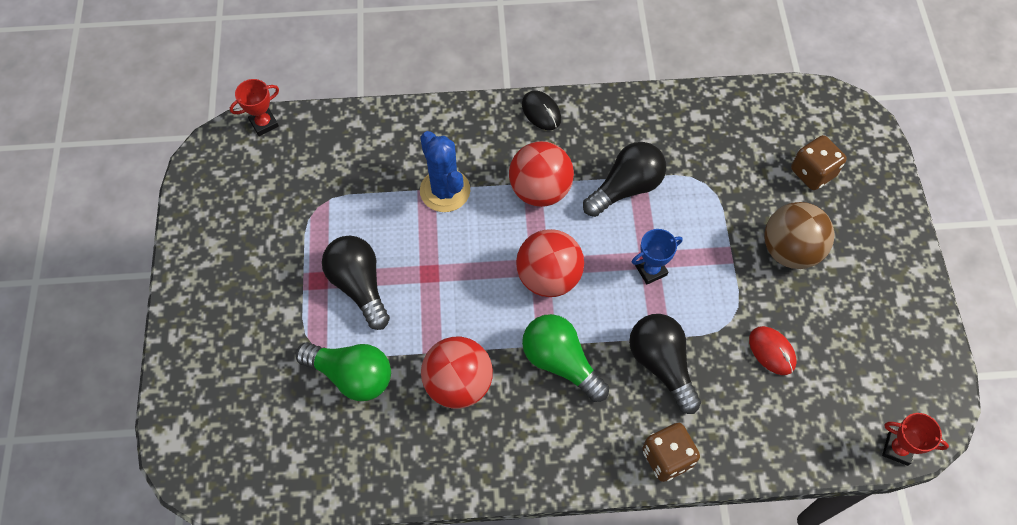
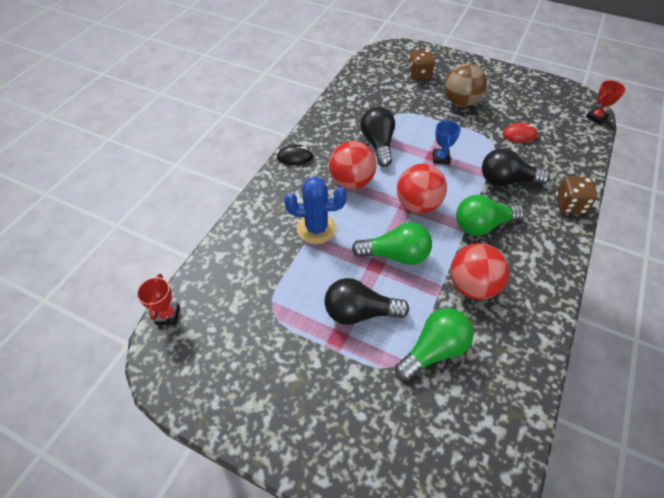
camera: 60 degrees left, 10 degrees down
(455, 287) = (396, 255): none -> green light bulb

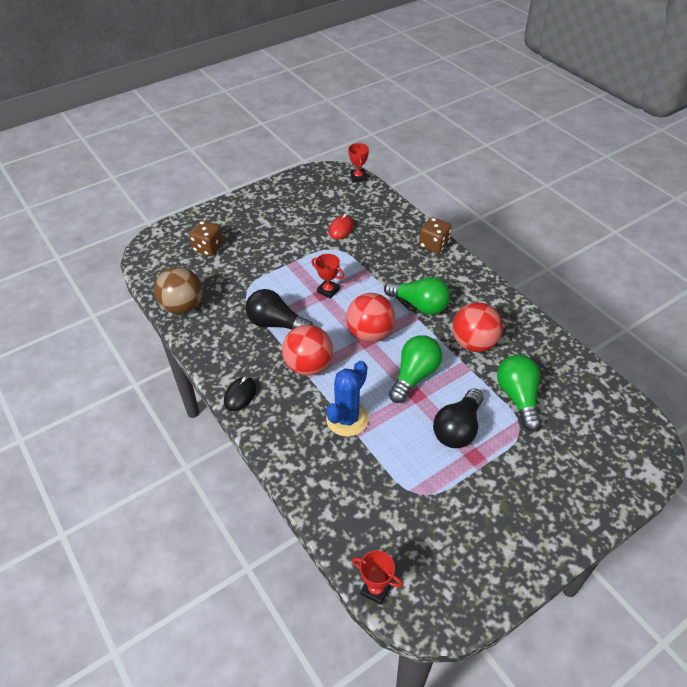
camera: 60 degrees left, 5 degrees down
(440, 158) = (328, 290): blue trophy -> red trophy
(461, 102) = (271, 241): brown ball -> brown ball (182, 306)
(482, 225) = (419, 305): green light bulb -> green light bulb turned 75 degrees counterclockwise
(506, 181) = (384, 265): black light bulb -> none

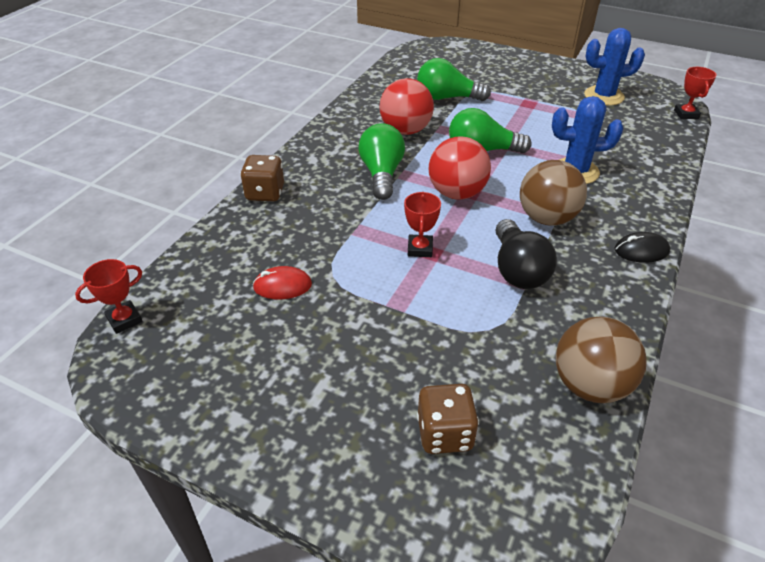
camera: 120 degrees left, 5 degrees down
(308, 366) = (546, 218): red ball -> brown ball
(455, 536) = (604, 96): none -> blue cactus
(458, 429) = (512, 116): black light bulb -> none
(518, 397) = (447, 98): green light bulb -> green light bulb turned 45 degrees clockwise

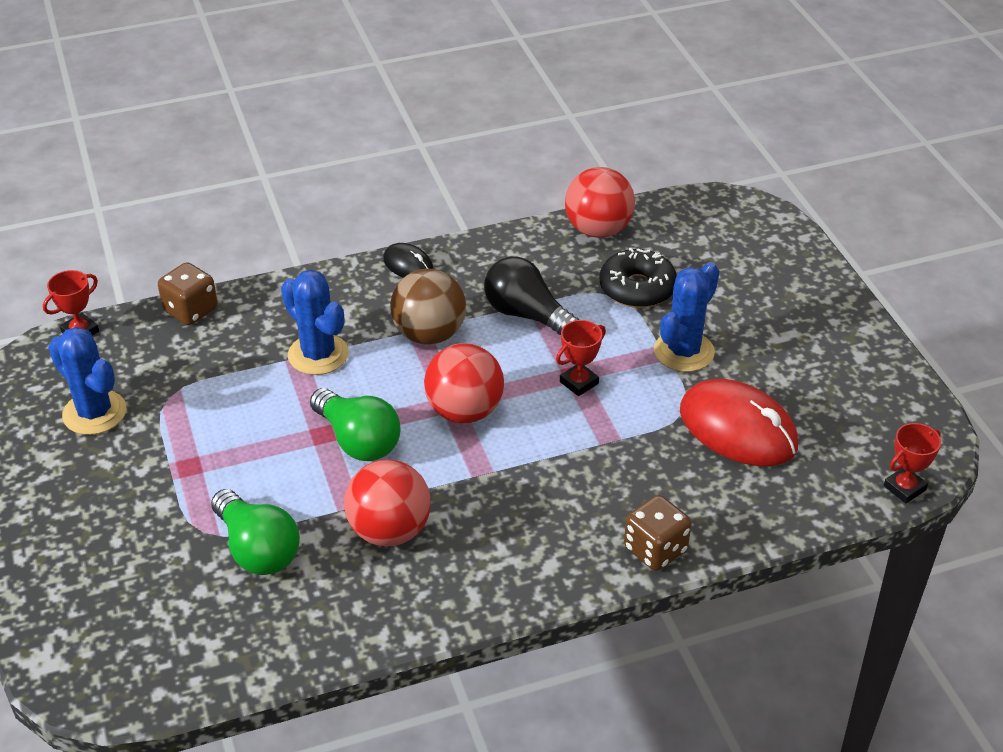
camera: 135 degrees left, 0 degrees up
(124, 320) = (904, 488): red trophy -> red trophy turned 45 degrees counterclockwise
(282, 286) = (737, 429): red mouse -> red mouse, size x1.97
(381, 174) = (503, 486): green light bulb -> none
(381, 318) = (684, 351): none -> blue cactus
(445, 433) = (726, 265): brown dice -> brown dice (191, 310)
(481, 348) = (637, 288): none -> black donut
(518, 270) = (526, 315): black light bulb -> black light bulb turned 90 degrees counterclockwise
(590, 385) = (598, 230): brown ball -> red ball

